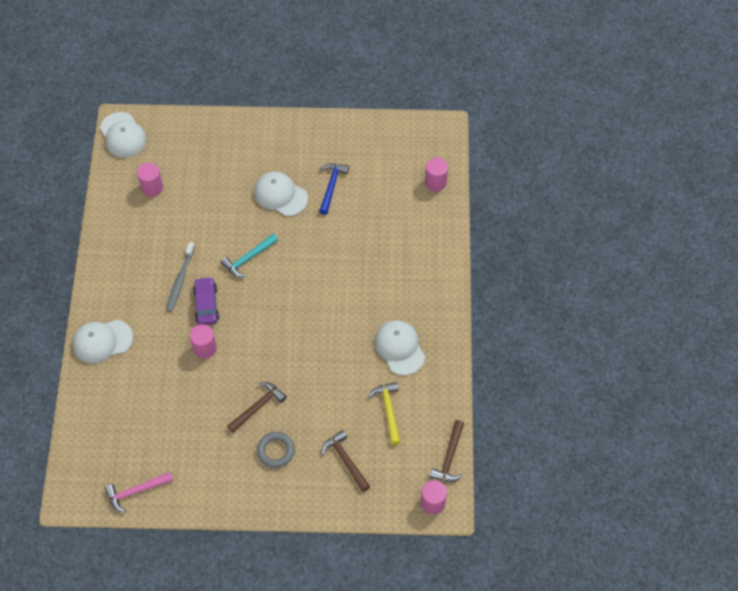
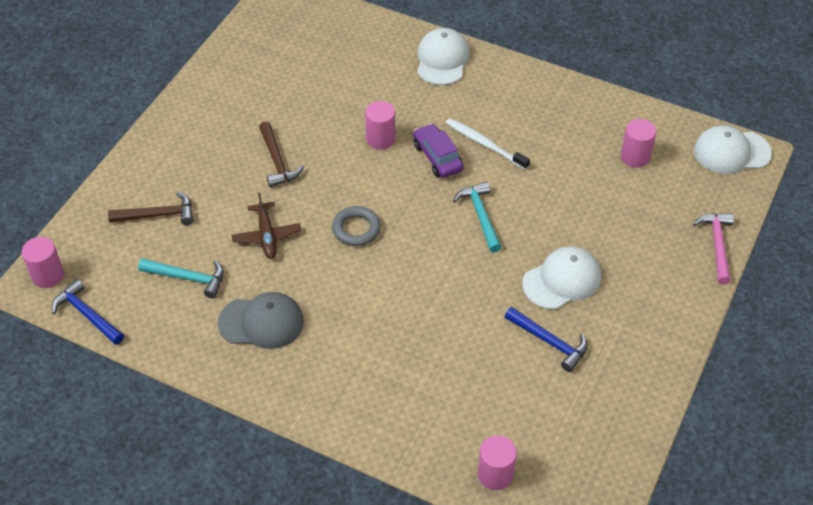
camera: 115 degrees right, 10 degrees down
(136, 491) = (250, 40): pink hammer -> pink hammer (717, 245)
(180, 280) = (484, 144): grey toothbrush -> white toothbrush
(206, 304) = (437, 157): purple car -> purple car turned 135 degrees counterclockwise
(276, 451) = (214, 159): grey ring -> grey ring (356, 229)
(329, 379) = (267, 236): none -> brown plane
(388, 410) = (188, 278): yellow hammer -> turquoise hammer
(399, 348) = (261, 322): white cap -> grey cap
(449, 457) = (87, 314): brown hammer -> blue hammer

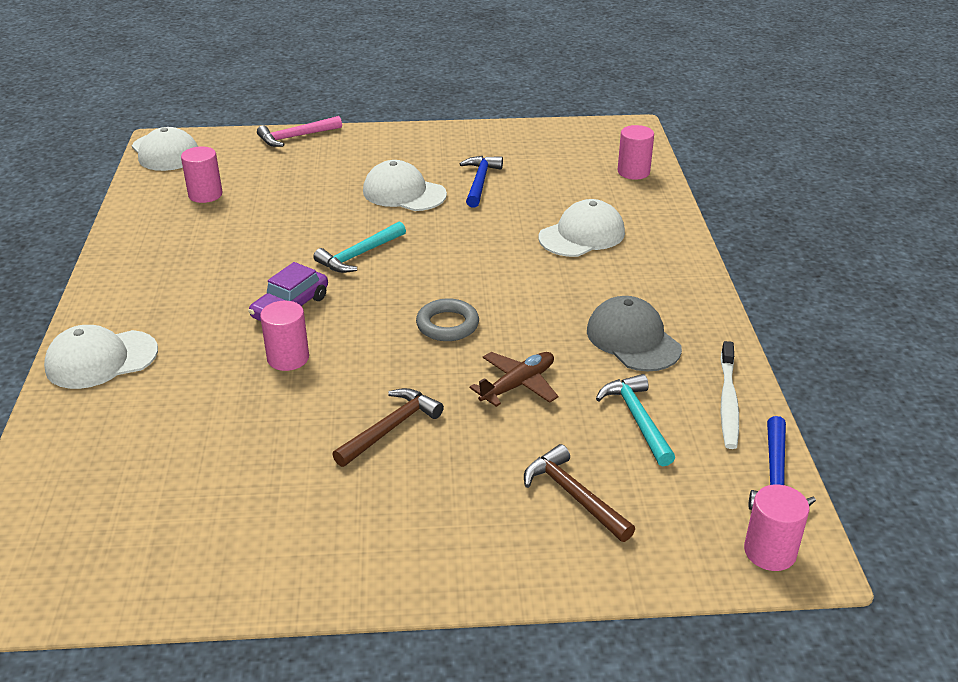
camera: 120 degrees left, 15 degrees down
(414, 369) = (582, 235): none -> white cap
(484, 144) = (246, 283): white toothbrush -> white toothbrush (728, 402)

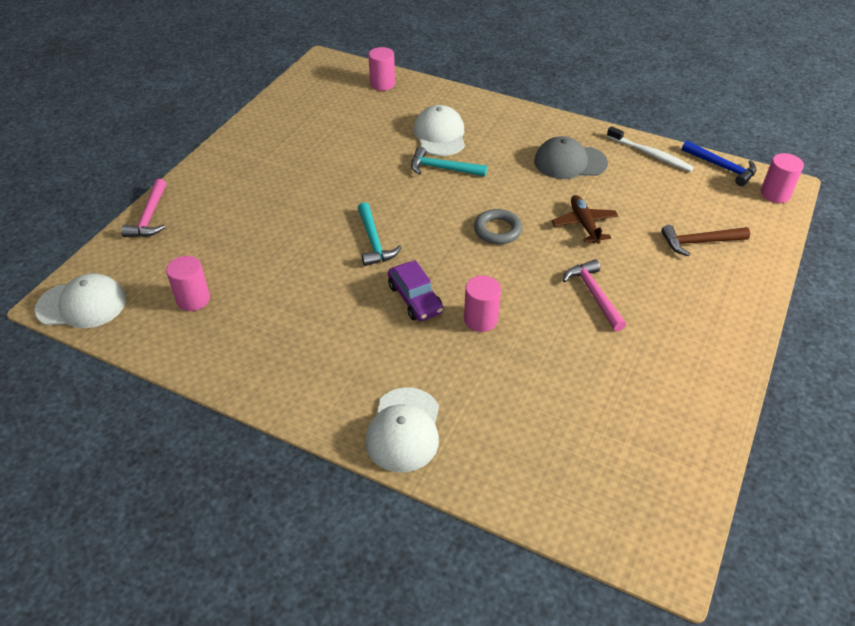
camera: 60 degrees left, 10 degrees up
(390, 428) = (594, 294): brown hammer -> pink hammer
(404, 193) = (306, 190): white cap -> none
(480, 182) = (327, 150): blue hammer -> none
(637, 419) = (646, 192): turquoise hammer -> turquoise hammer (442, 168)

